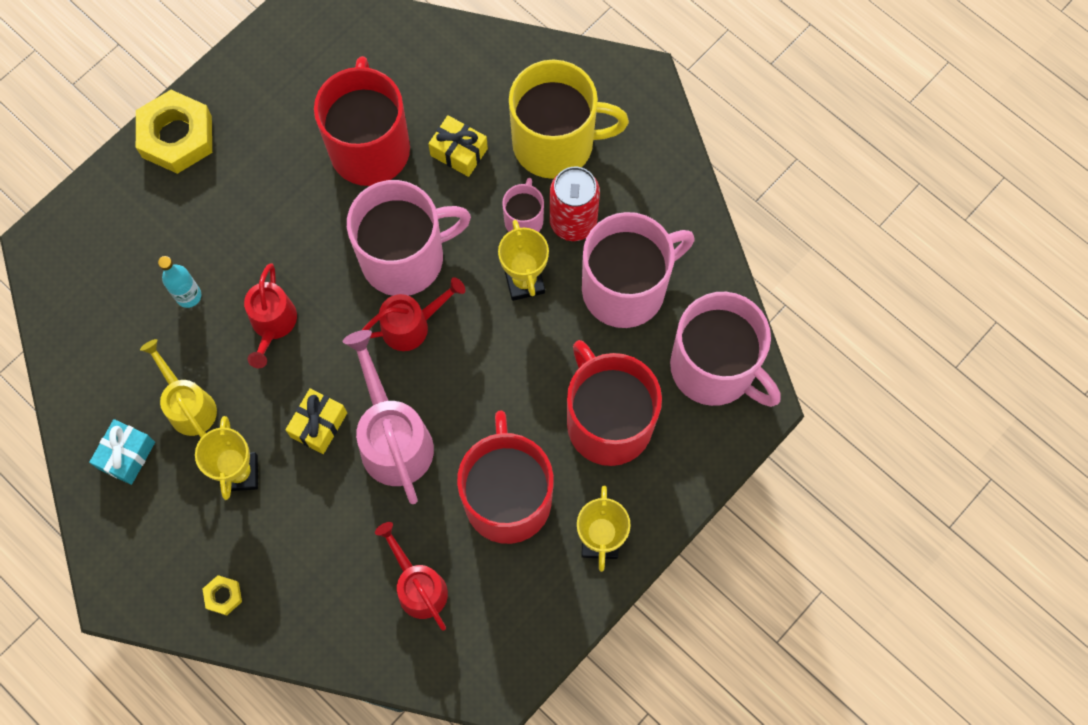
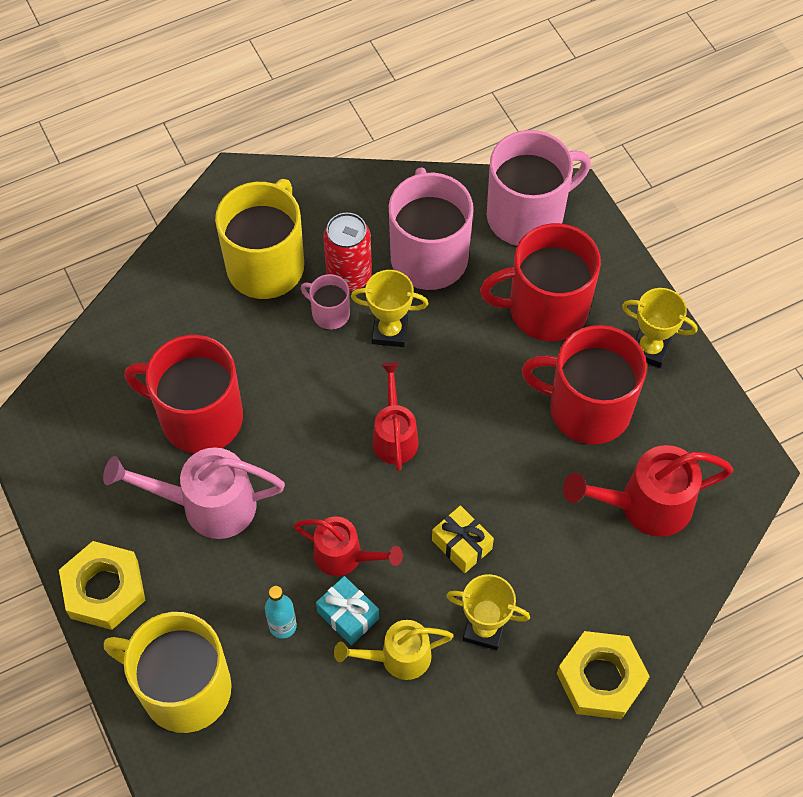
camera: 70 degrees left, 10 degrees down
(106, 236) = (183, 688): none -> yellow mug
(126, 455) = (428, 731): turquoise gift -> turquoise gift (348, 615)
(223, 596) = (601, 678): yellow nut -> yellow nut, size x2.24
(393, 438) = (498, 484): pink watering can -> pink watering can (207, 505)
(405, 257) = (325, 421): pink mug -> none
(418, 586) = (645, 505): red watering can -> red watering can, size x1.52
(459, 152) = (239, 344): yellow gift -> none

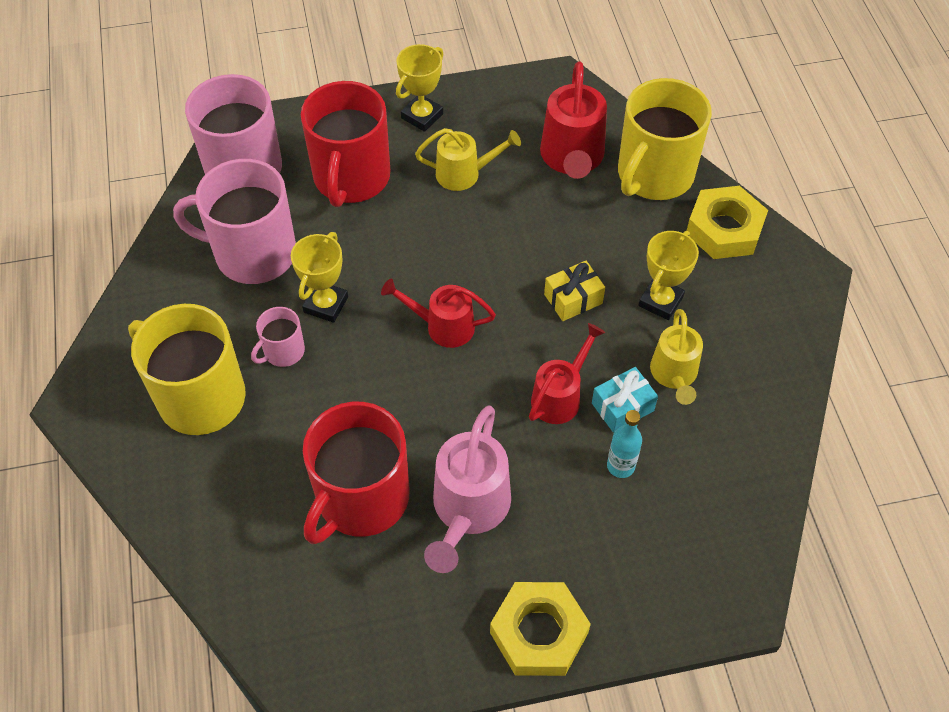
camera: 75 degrees left, 5 degrees down
(183, 688) = (668, 572): yellow mug -> yellow mug (654, 175)
(349, 276) = (246, 325): red can -> none
(587, 408) = (465, 174): red mug -> yellow watering can

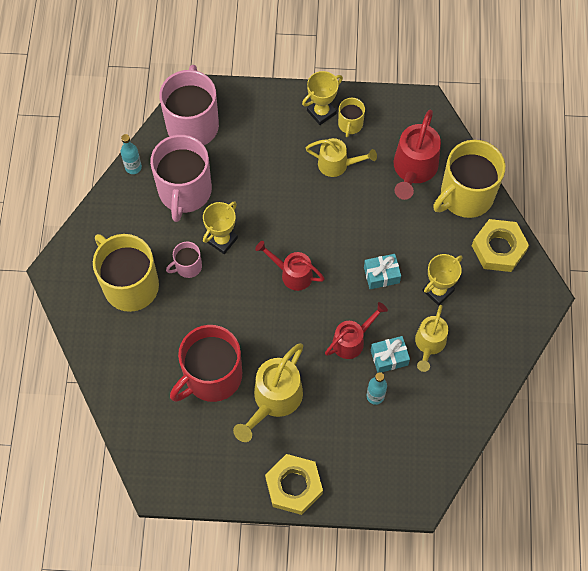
camera: 15 degrees right, 10 degrees up
(168, 238) = (133, 167): none -> turquoise bottle
(253, 253) = (184, 191): pink mug -> pink mug turned 105 degrees counterclockwise
(351, 178) = (261, 150): red mug -> none
(466, 122) = (350, 124): none -> yellow mug
(468, 510) = (273, 400): pink watering can -> yellow watering can
(573, 299) = (381, 275): yellow gift -> turquoise gift

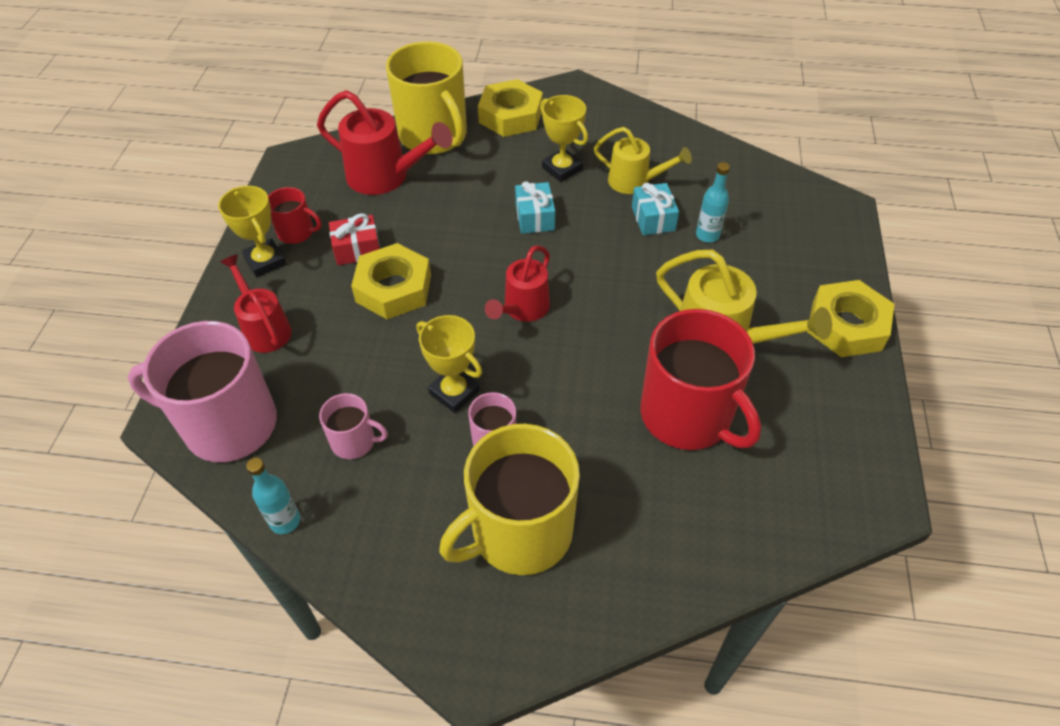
camera: 85 degrees left, 15 degrees down
(184, 191) = (354, 441): pink mug -> pink mug, size x0.48
(304, 193) = (393, 288): none -> yellow nut
(337, 164) = (357, 249): yellow watering can -> red gift
(350, 124) = (297, 232): yellow mug -> red mug
(352, 340) = (629, 252): red watering can -> red watering can (264, 328)

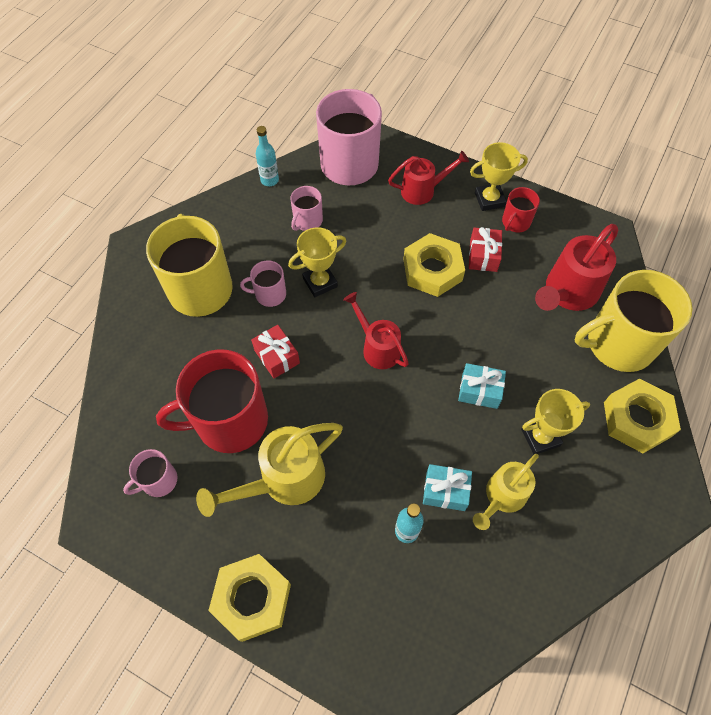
camera: 110 degrees right, 10 degrees up
(581, 400) = (277, 357): none -> red gift
(798, 457) = (158, 481): none -> pink mug

